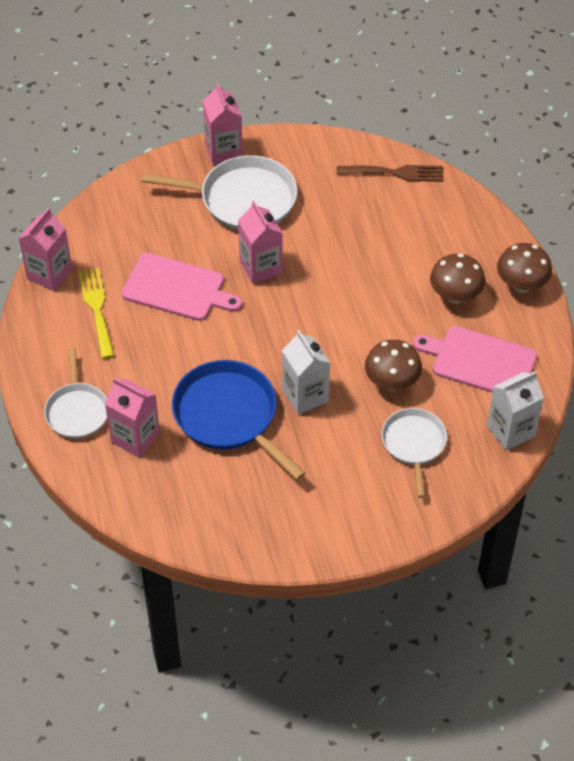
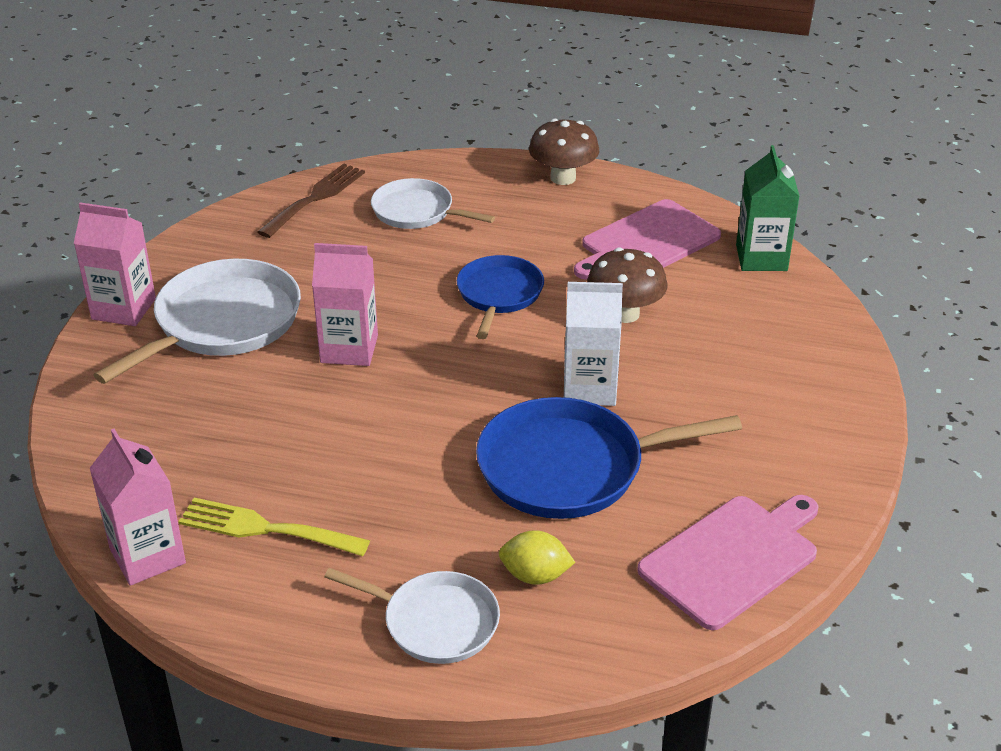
camera: 60 degrees left, 15 degrees down
(135, 437) = (535, 575): pink carton -> yellow lemon
(177, 288) = (308, 435): pink cutting board -> pink cutting board (732, 558)
(364, 311) = (499, 294): none -> blue pan
(414, 444) = (731, 331): white pan -> white pan (416, 211)
(455, 295) = (537, 224): brown mushroom -> none
(510, 430) = (761, 258): white carton -> green carton

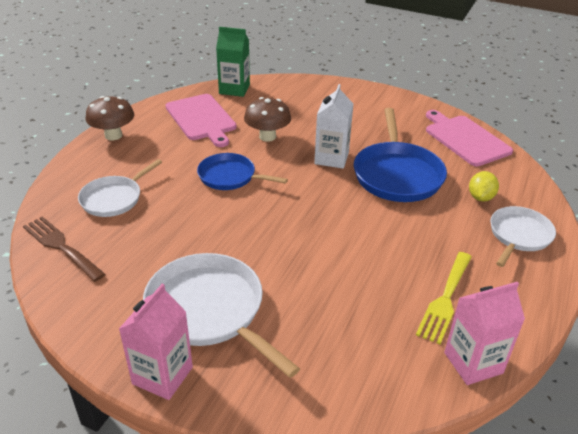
camera: 80 degrees left, 0 degrees up
(349, 349) = (265, 246): pink carton -> none

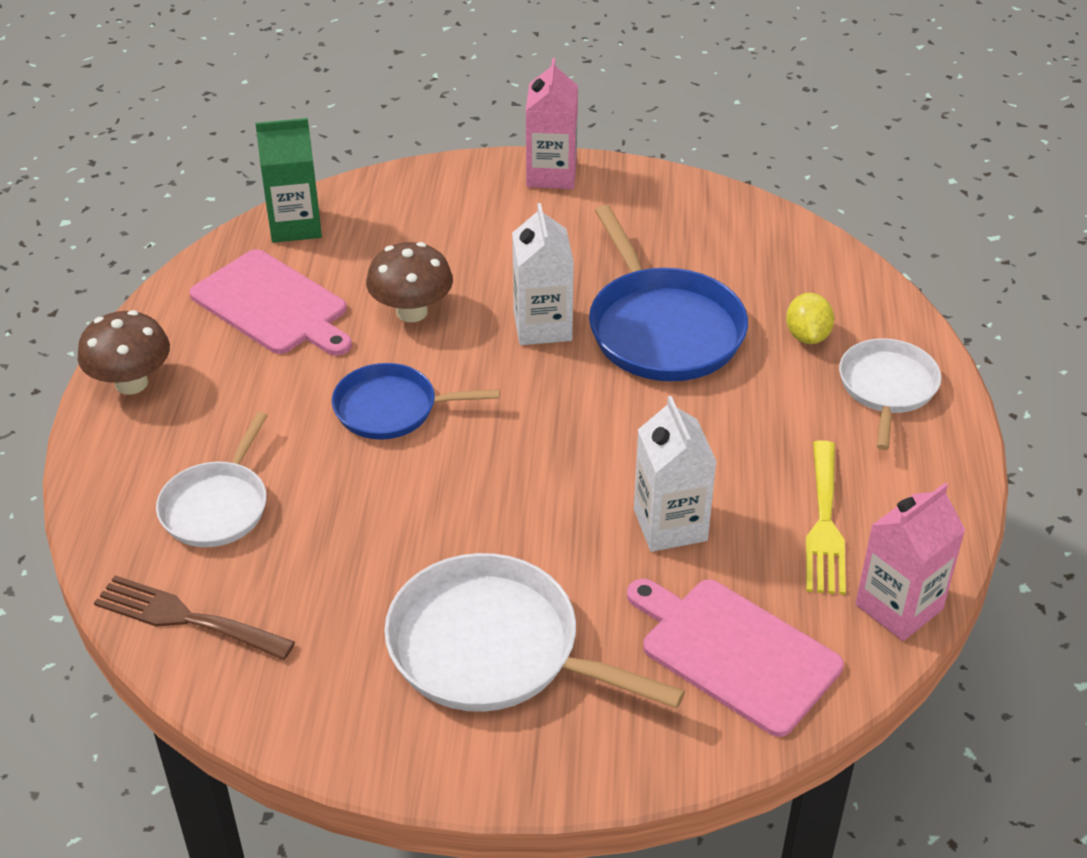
camera: 20 degrees left, 5 degrees up
(162, 375) = (483, 766): pink carton -> pink carton (551, 174)
(349, 273) = (670, 525): none -> white carton
(465, 139) = (741, 230): pink cutting board -> pink cutting board (735, 652)

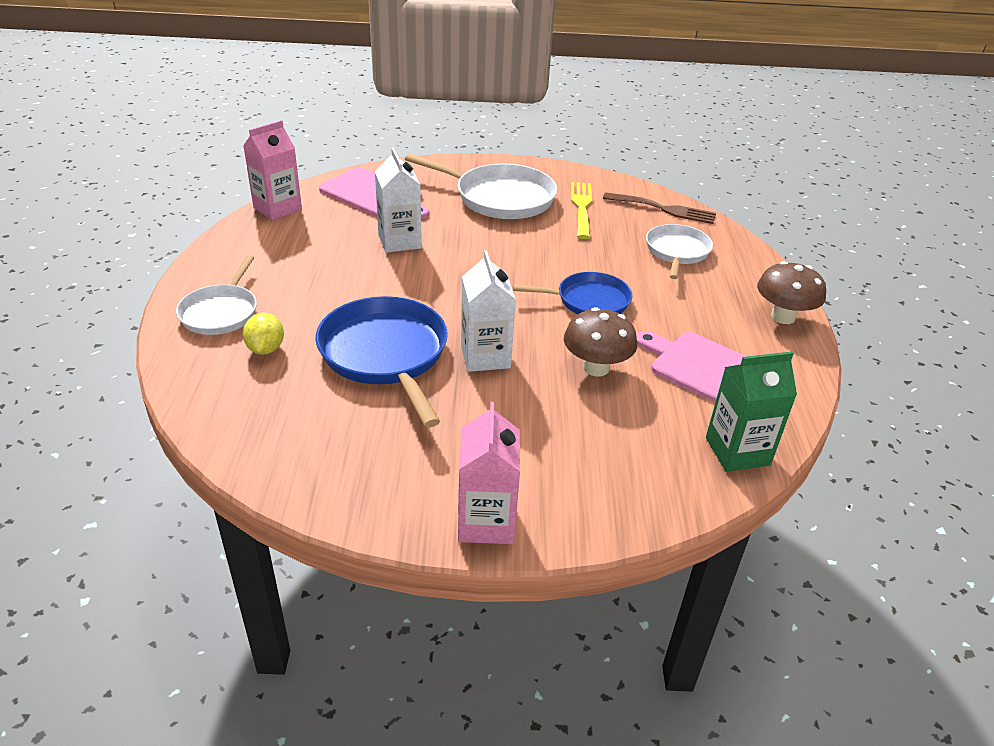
camera: 175 degrees right, 5 degrees down
(824, 524) = (304, 241): yellow fork -> yellow fork (581, 207)

